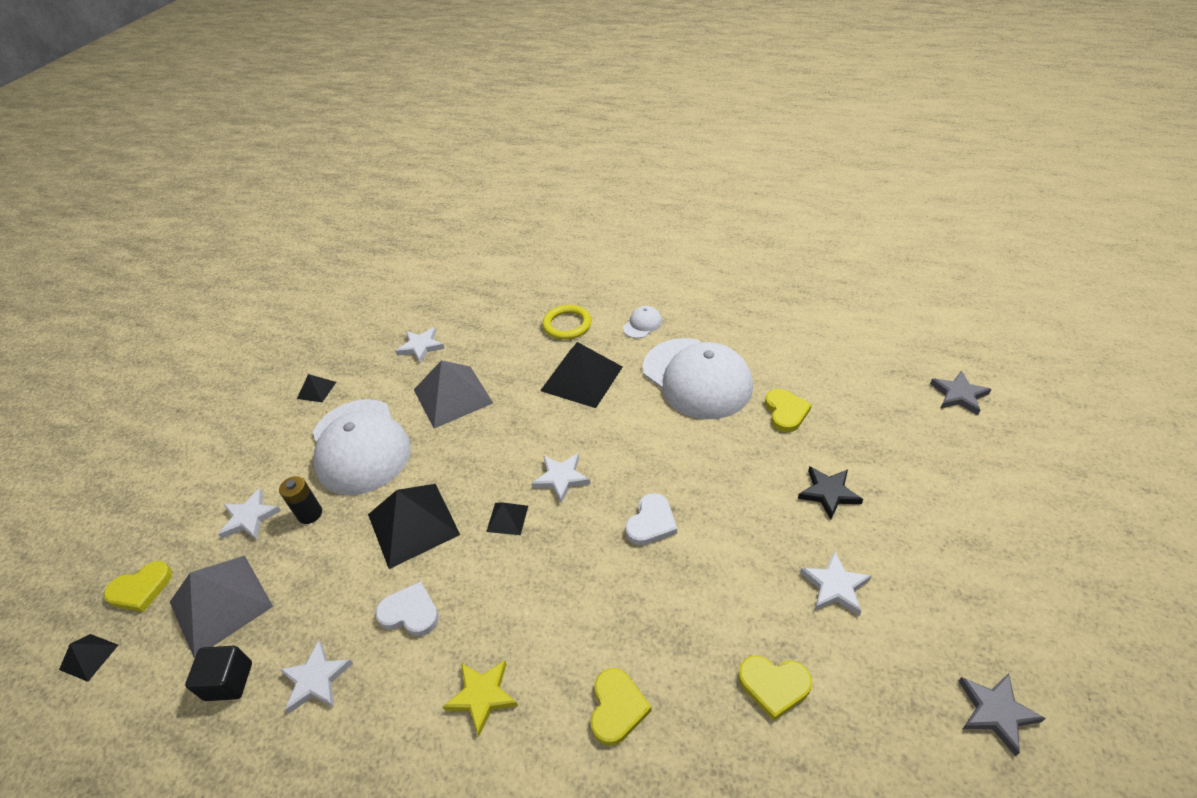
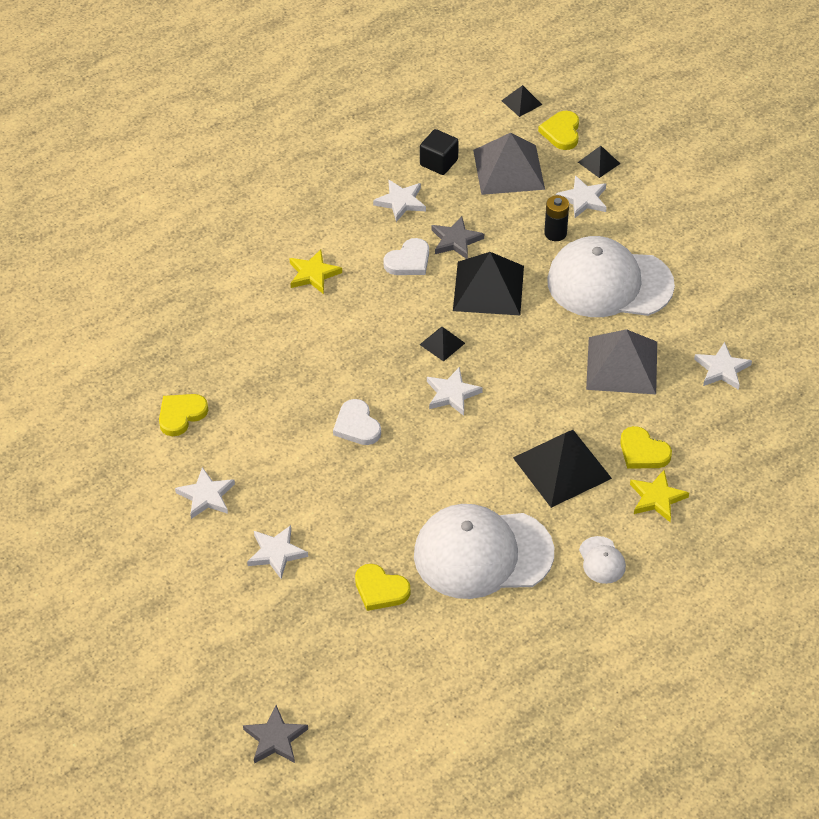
camera: 120 degrees right, 5 degrees up
(316, 390) = (717, 275): black pyramid -> black pyramid (599, 163)
(567, 325) = (657, 498): yellow ring -> yellow star
(617, 708) = (243, 333): yellow heart -> yellow heart (643, 452)
(828, 493) = (276, 553): black star -> white star
(996, 712) = (60, 511): grey star -> grey star (456, 240)

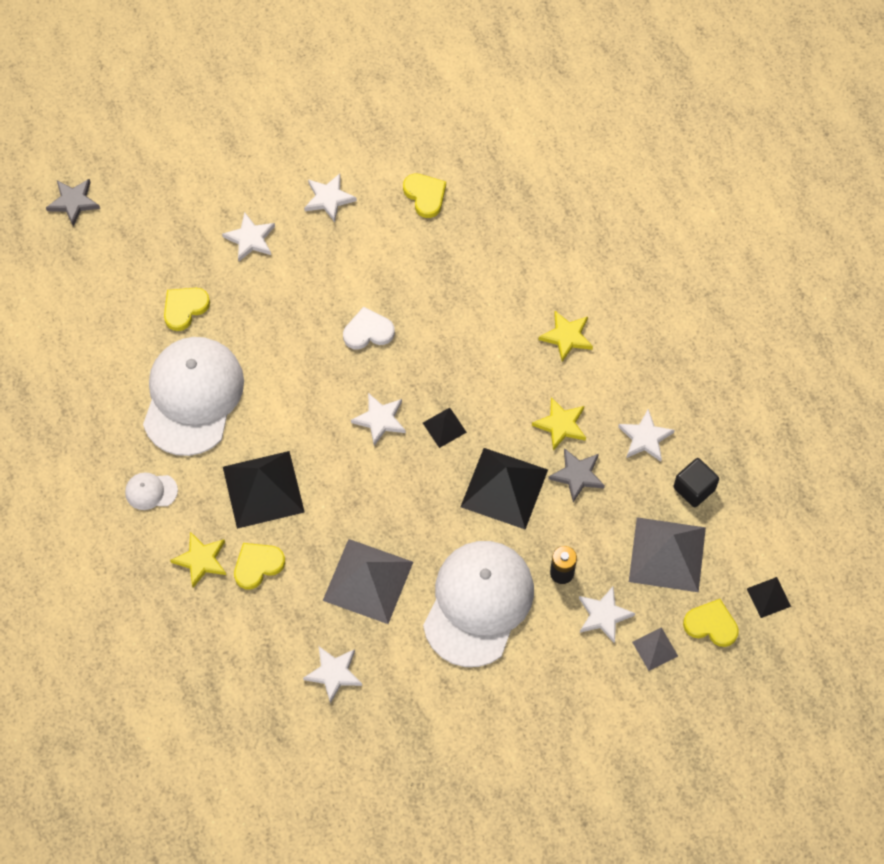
camera: 105 degrees right, 15 degrees up
(408, 261) = (561, 425): white heart -> yellow star
(599, 163) = (655, 649): black pyramid -> grey pyramid

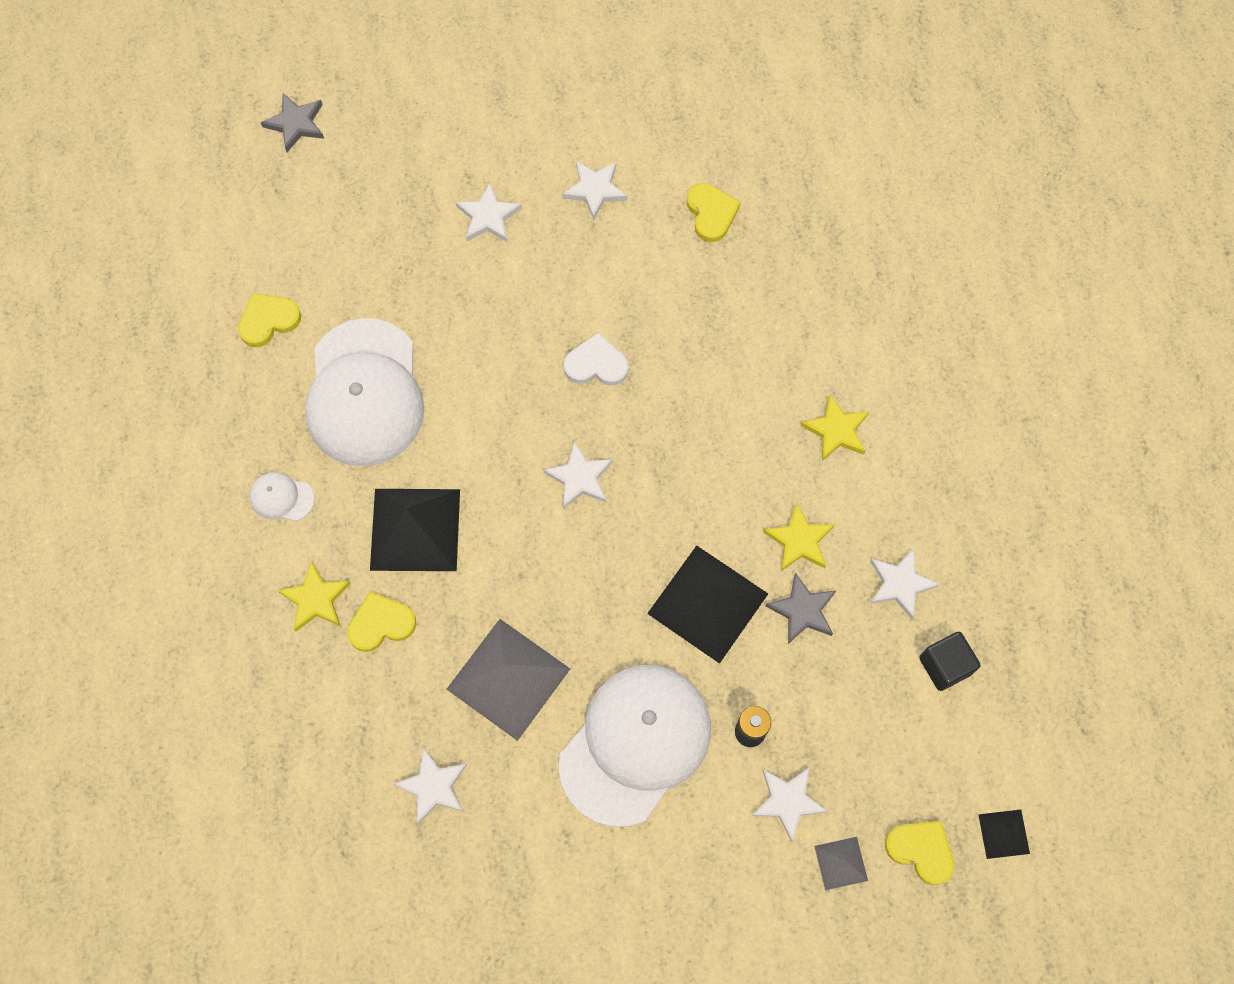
camera: 15 degrees right, 5 degrees up
(184, 308) = (387, 282): yellow heart -> yellow heart (268, 321)
(192, 397) = (365, 393): white cap -> white cap turned 150 degrees clockwise
(444, 427) = (655, 507): black pyramid -> none
(667, 554) = (889, 743): grey pyramid -> none

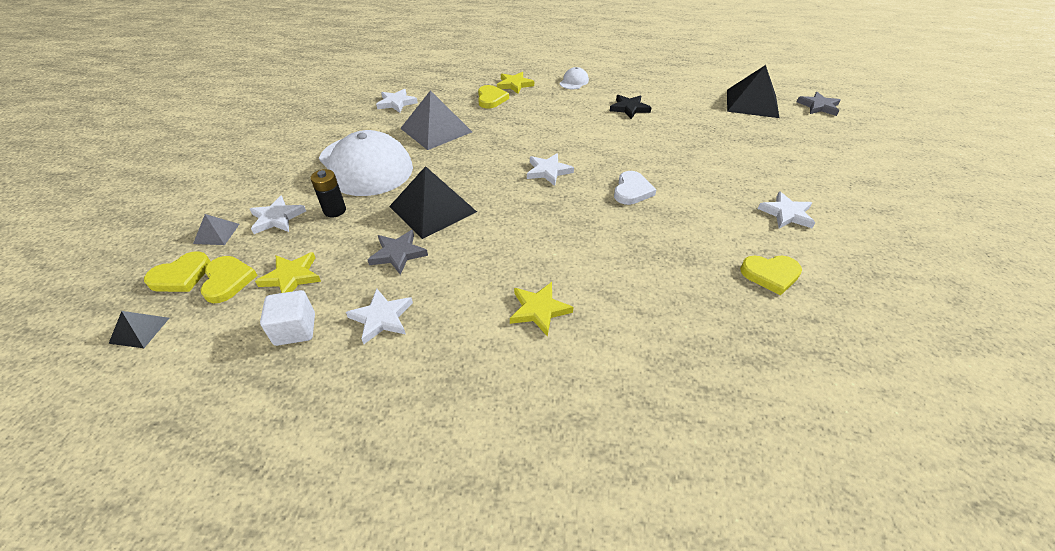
camera: 105 degrees right, 25 degrees down
(268, 321) = (680, 87): yellow heart -> yellow heart (228, 281)
(365, 393) = (629, 108): white cap -> black star
(415, 529) = (539, 113): black pyramid -> black pyramid (752, 103)
(488, 217) = (756, 163): white star -> none
(799, 541) = (452, 264): yellow star -> yellow star (291, 277)
(945, 665) = (295, 329): black cube -> white cube

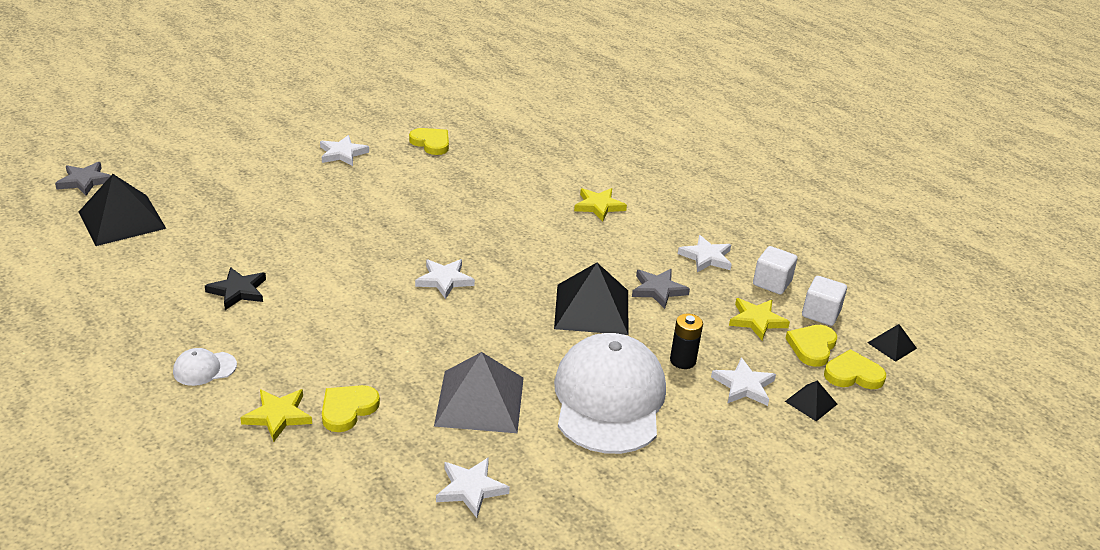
camera: 140 degrees left, 10 degrees down
(216, 233) = (811, 402): grey pyramid -> black pyramid
(228, 323) = (820, 313): none -> white cube
(632, 191) = (409, 225): white heart -> none

